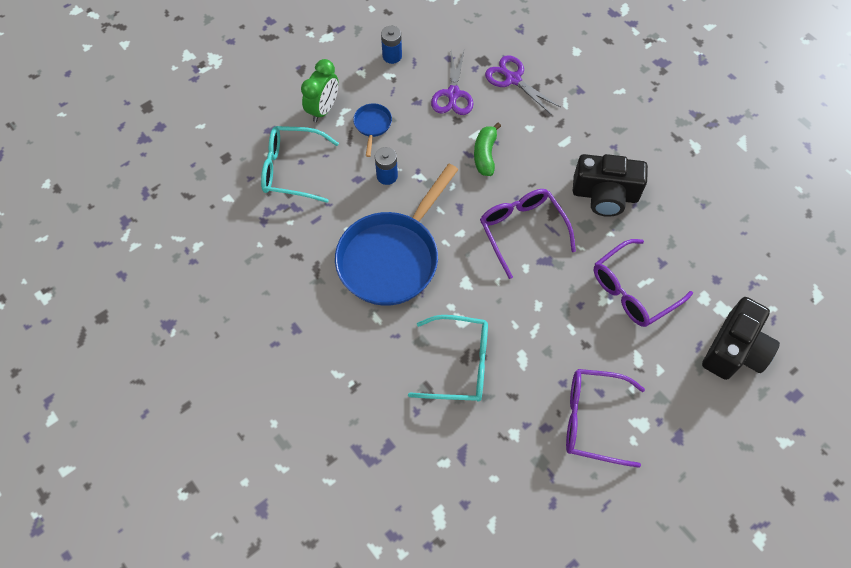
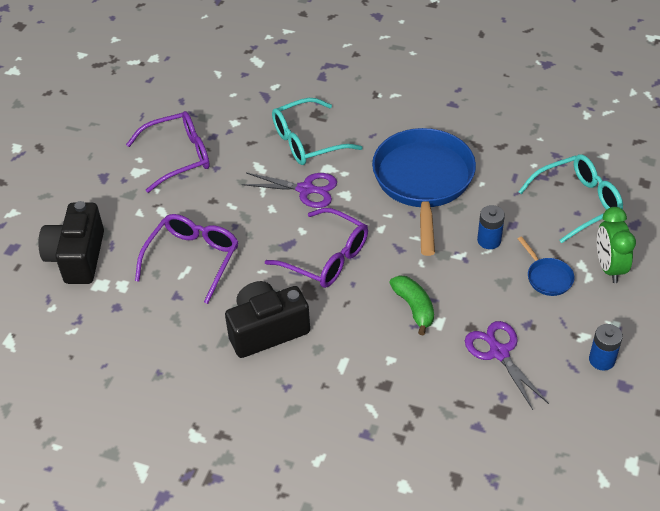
camera: 150 degrees right, 15 degrees down
(512, 79) = (451, 406): purple scissors -> purple scissors (306, 189)

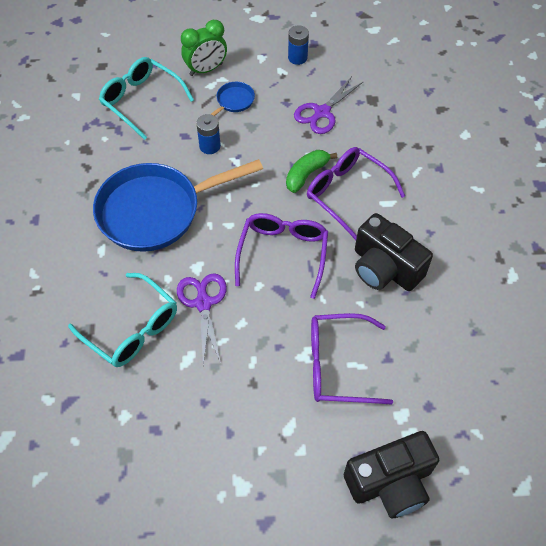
camera: 115 degrees left, 10 degrees up
(178, 157) = (201, 452): purple glasses -> purple glasses (347, 194)

